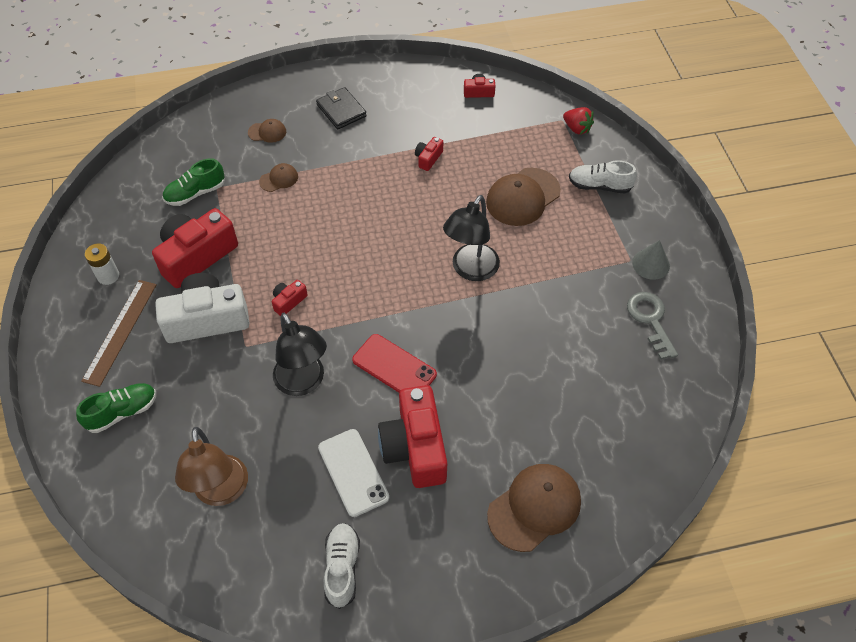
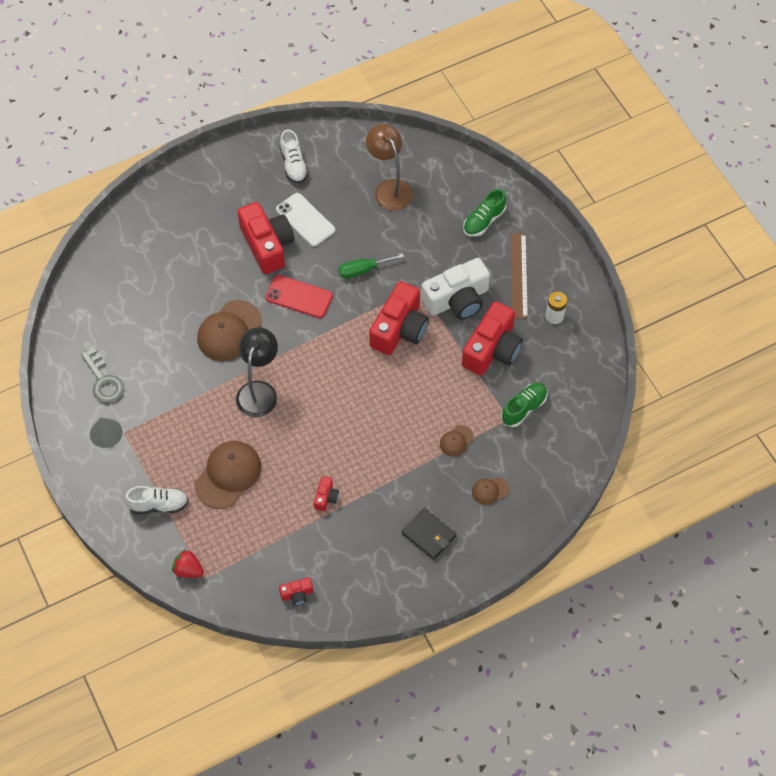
camera: 165 degrees right, 5 degrees up
(288, 301) = (399, 329): red camera -> red camera, size x2.25
(303, 383) = (363, 270): black lamp -> green screwdriver
(534, 508) = (176, 226): brown cap -> brown cap (229, 331)

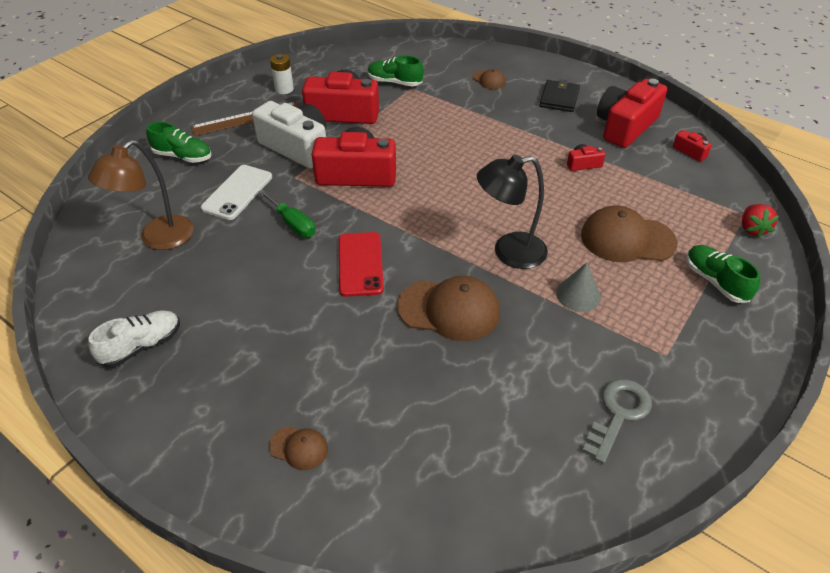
camera: 115 degrees left, 15 degrees down
(106, 433) = (683, 374): grey cone -> grey cone (578, 295)
(158, 505) = (715, 281): white shoe -> green shoe
(267, 245) = (296, 323): red camera -> red camera (625, 126)
(305, 220) = (237, 299): white phone -> white phone (237, 192)
(456, 441) = (456, 108): brown cap -> brown cap (299, 448)

